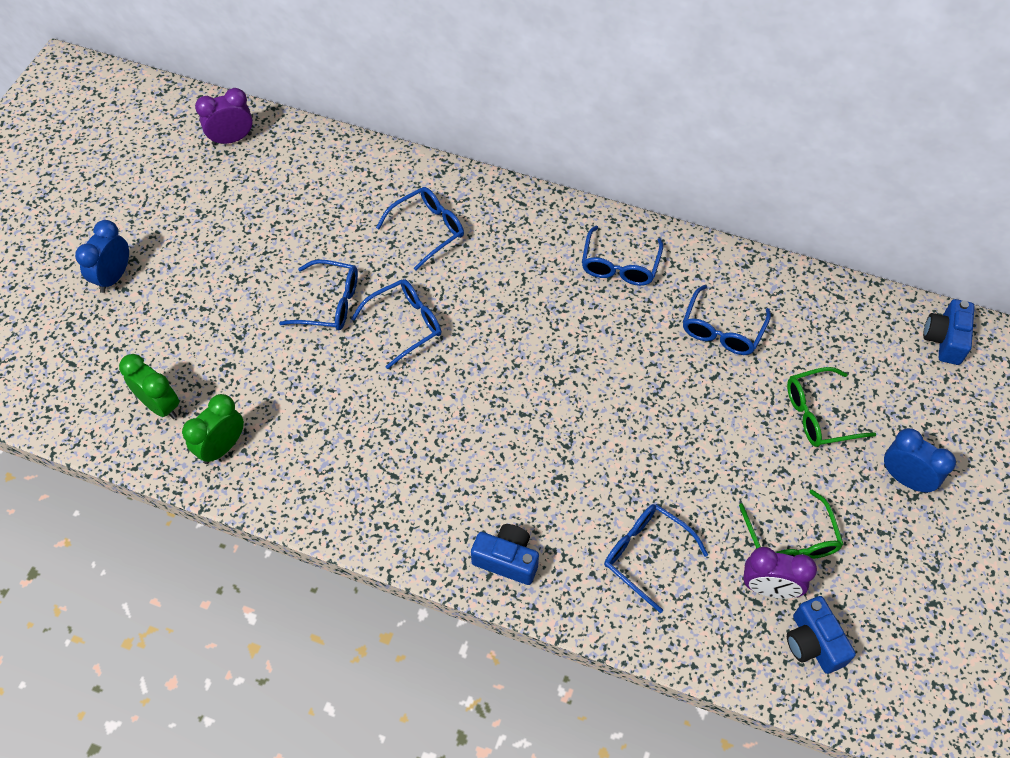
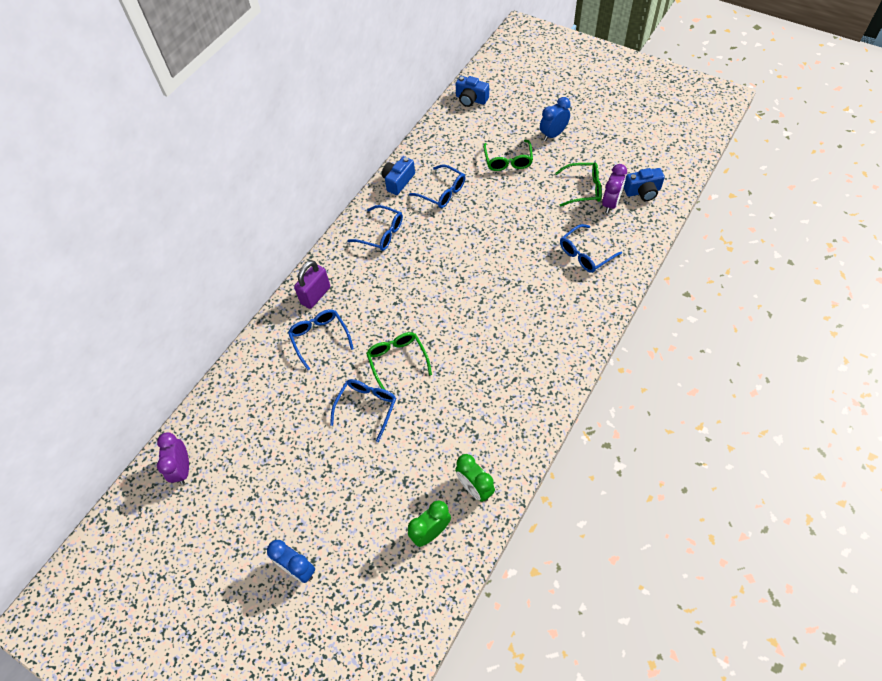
camera: 75 degrees left, 0 degrees up
(405, 324) = (397, 360): blue glasses -> green glasses
(495, 211) = (315, 295): none -> purple padlock
(507, 560) = (581, 323): blue camera -> blue camera (398, 181)

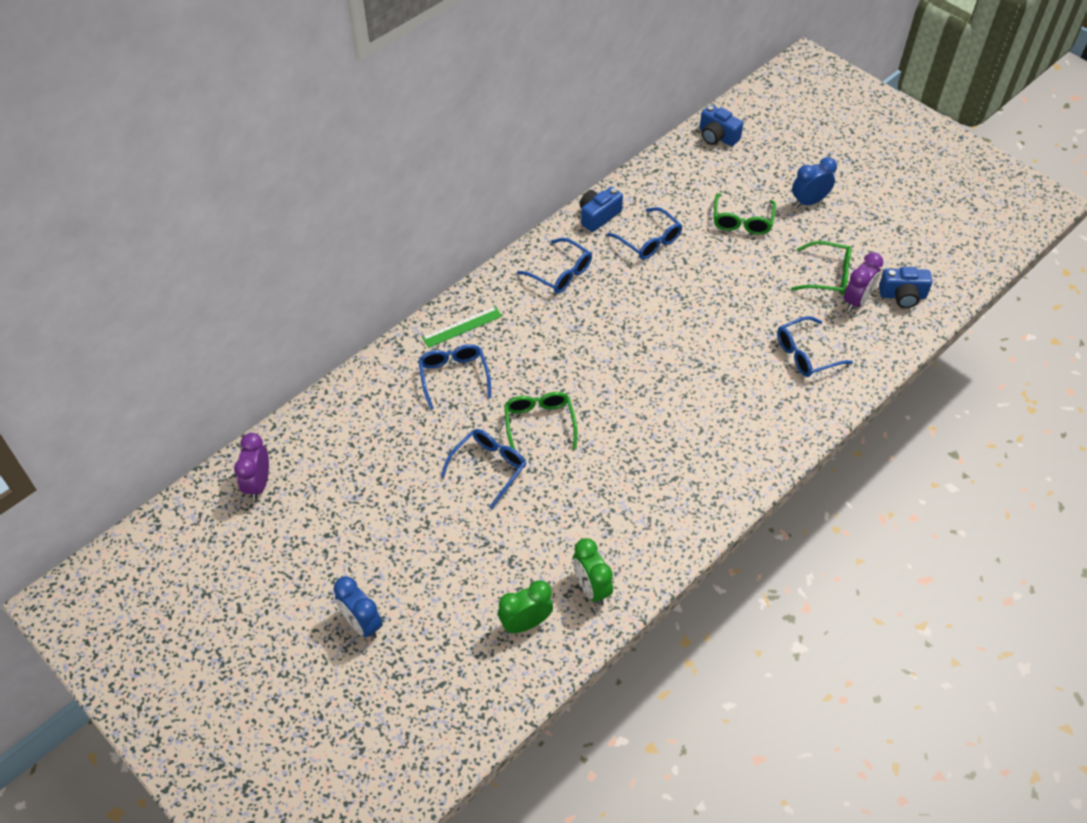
camera: 10 degrees right, 5 degrees down
(315, 295) = (462, 327): purple padlock -> green ruler

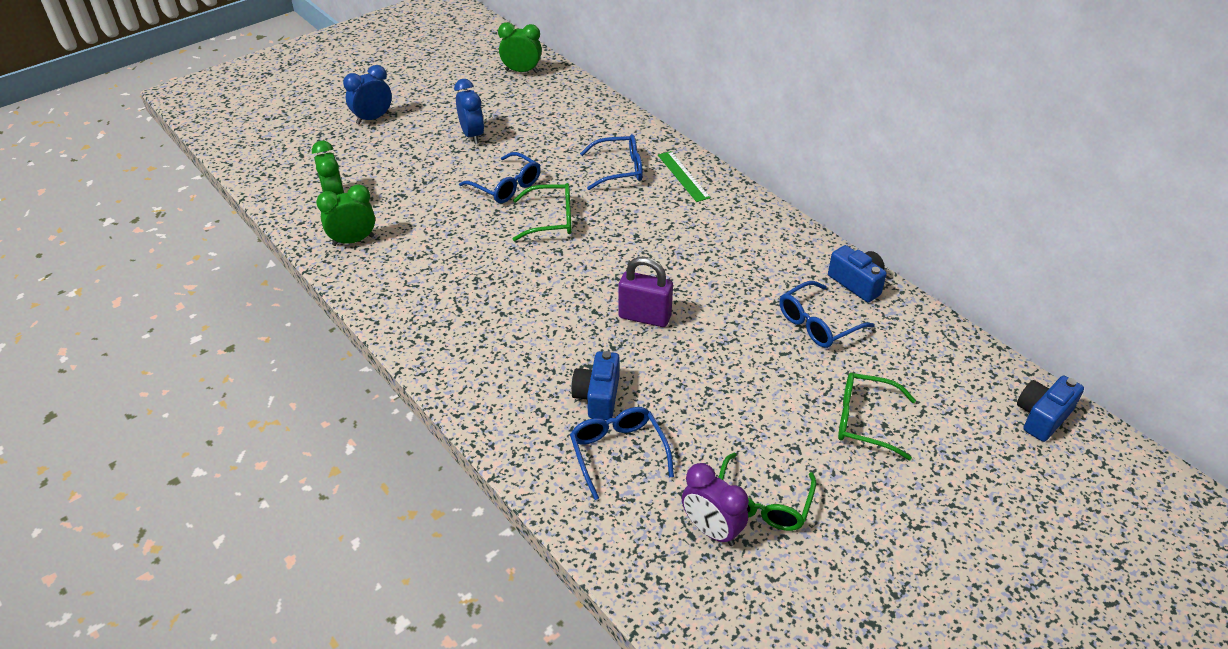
camera: 95 degrees right, 10 degrees down
(258, 484) = (521, 71): purple clock -> green clock
(561, 273) = (759, 247): blue glasses -> none
(661, 346) = (644, 317): none -> purple padlock
(809, 202) = (917, 507): blue clock -> blue clock (472, 135)
(902, 296) = (721, 594): blue camera -> blue camera (598, 396)

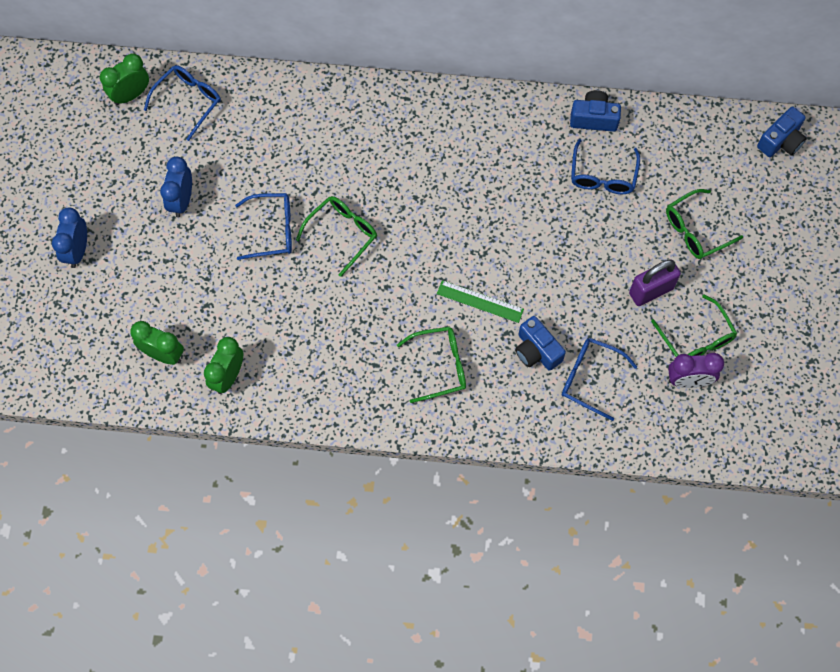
camera: 45 degrees left, 25 degrees up
(472, 135) = (182, 201): blue clock -> blue clock turned 105 degrees counterclockwise
(505, 346) = (440, 366): none -> green glasses
(619, 169) = (334, 142): blue glasses -> blue glasses (188, 101)
(644, 317) = (497, 264): purple padlock -> purple padlock (651, 291)
(683, 176) = (385, 111): green ruler -> green ruler (480, 301)
(1042, 417) = (781, 141): blue camera -> blue camera turned 135 degrees counterclockwise

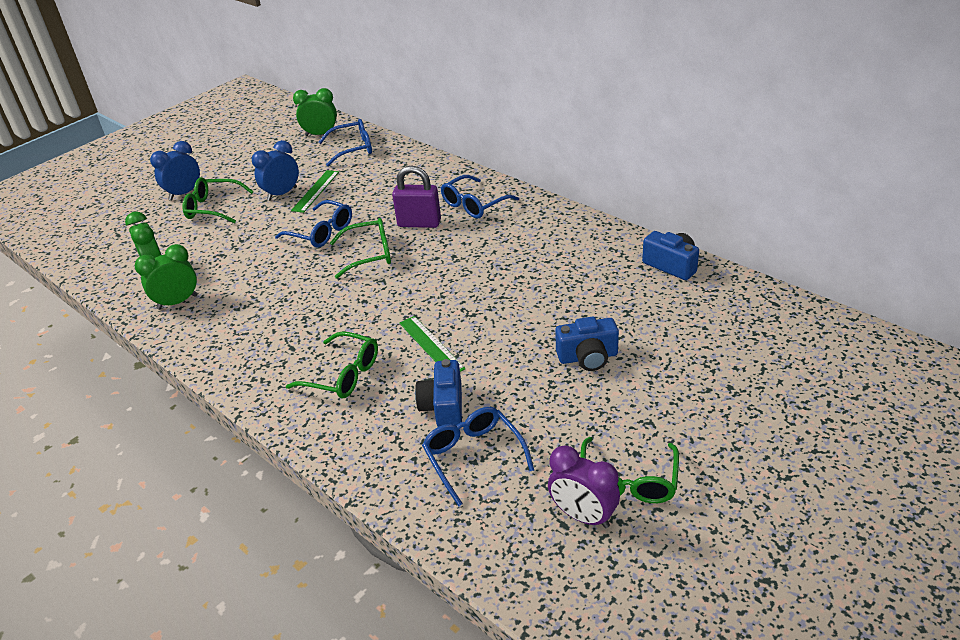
camera: 40 degrees right, 30 degrees down
(211, 180) = (315, 191): none -> green ruler
(603, 176) = (643, 306): blue glasses -> blue glasses (474, 205)
(651, 291) = (612, 414): purple padlock -> purple padlock (419, 223)
(695, 230) = (709, 386): green glasses -> green glasses (213, 208)
(781, 141) = (877, 355): blue camera -> blue camera (588, 357)

